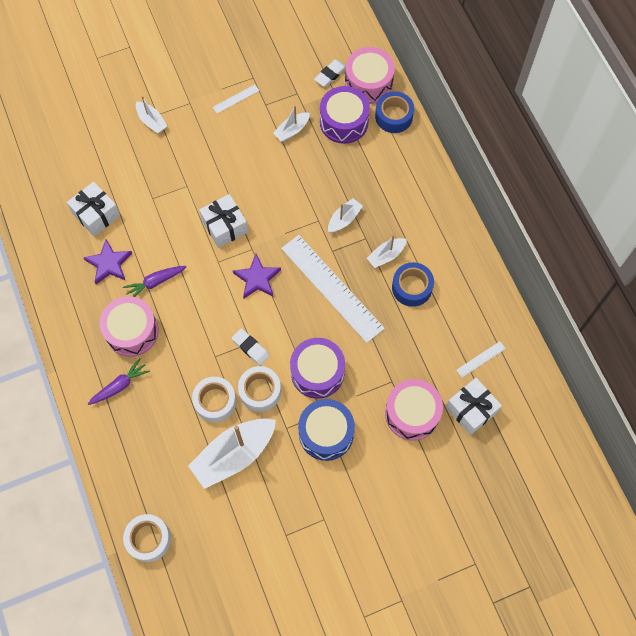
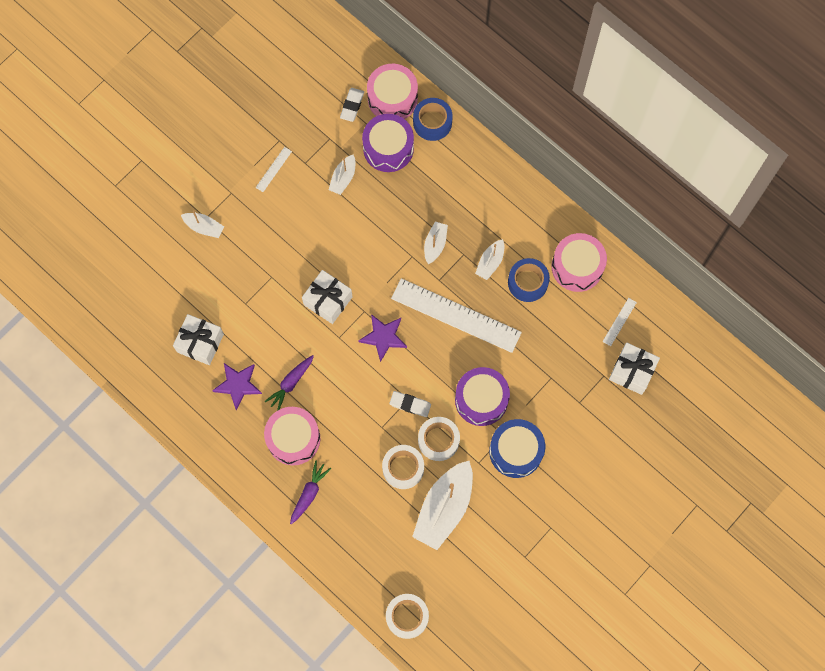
camera: 25 degrees left, 5 degrees up
(412, 413) = (582, 399): pink drum -> pink drum (577, 267)

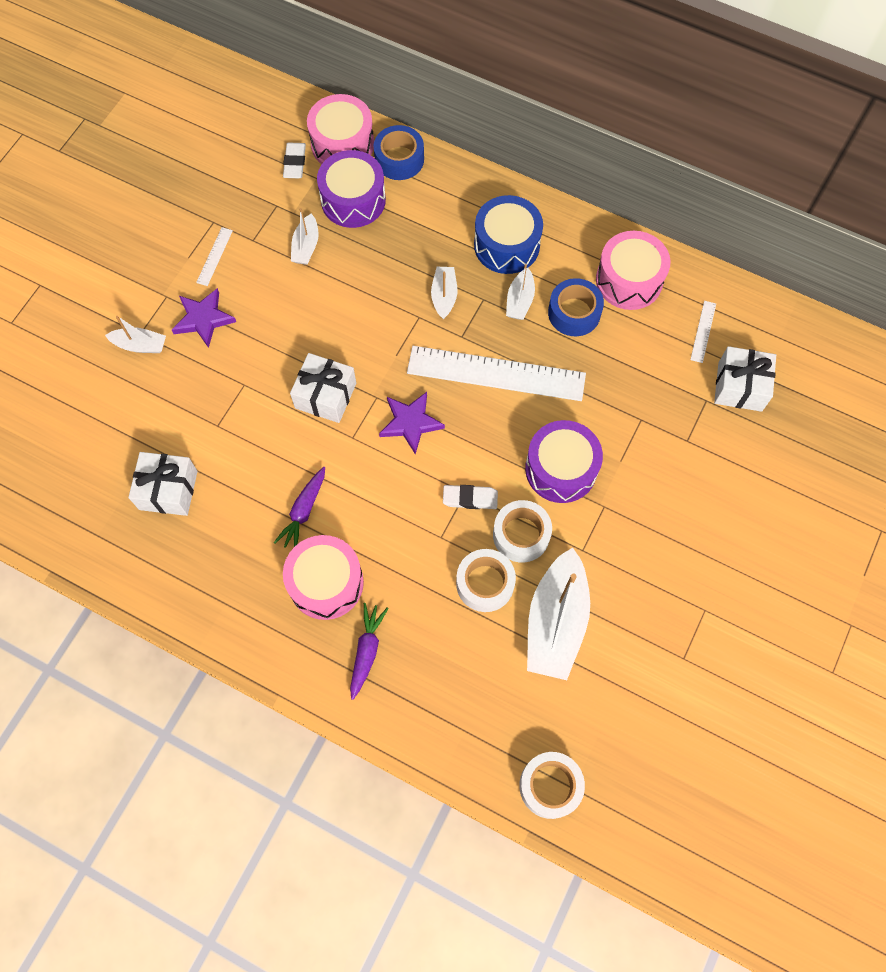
camera: 15 degrees left, 5 degrees down
(238, 385) = (232, 531): purple star -> purple star (203, 319)
(516, 451) = (626, 522): blue drum -> blue drum (506, 245)

